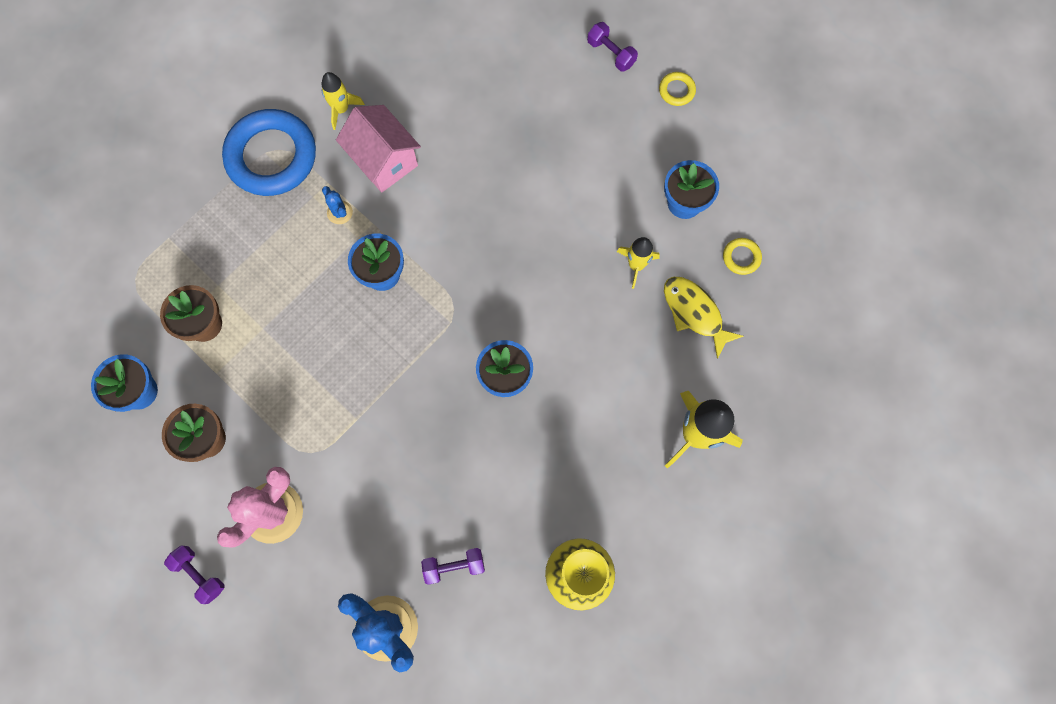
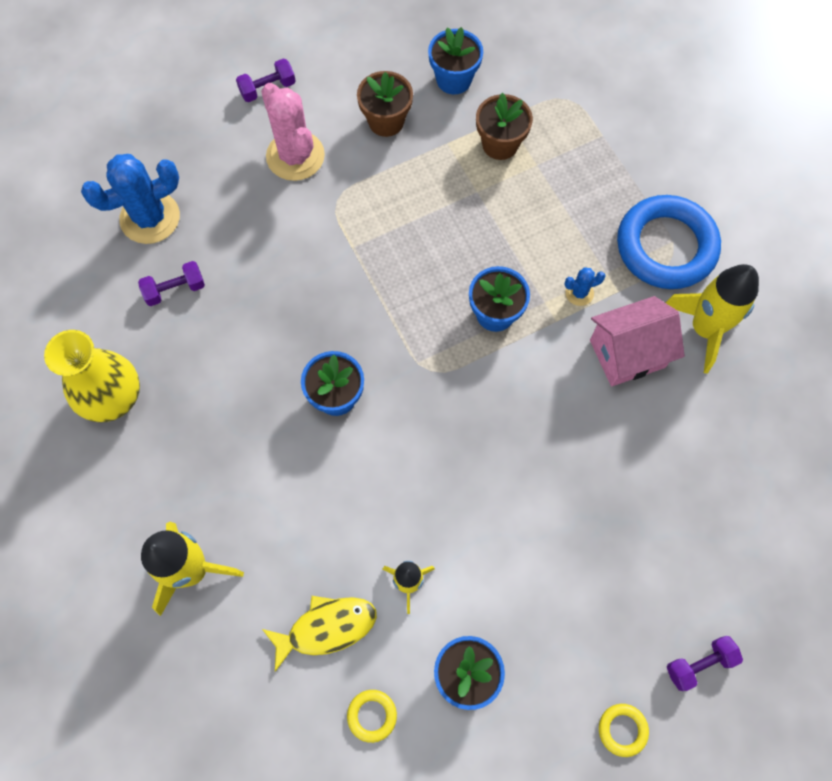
camera: 110 degrees right, 5 degrees down
(341, 109) = (704, 329): yellow rocket -> yellow rocket, size x1.74
(454, 566) = (175, 289): purple dumbbell -> purple dumbbell turned 60 degrees clockwise

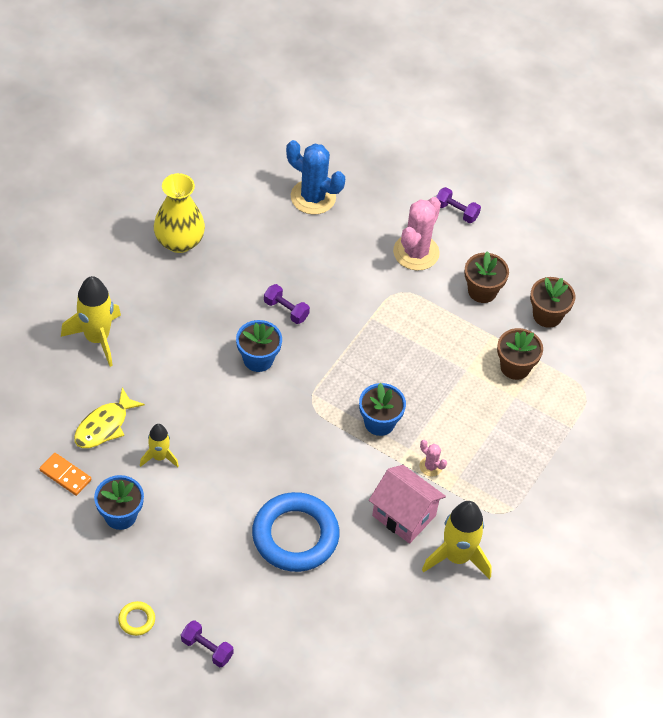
camera: 55 degrees right, 15 degrees down
(175, 289) = (272, 236): purple dumbbell -> purple dumbbell (286, 310)
(326, 628) = (104, 426): yellow fish -> yellow fish turned 90 degrees clockwise
(372, 715) = (65, 475): yellow ring -> orange domino
(454, 79) = (547, 315): blue flower pot -> brown flower pot
(579, 293) = (430, 466): blue cactus -> pink cactus
(666, 246) = (507, 506): blue ring -> blue ring (295, 536)

